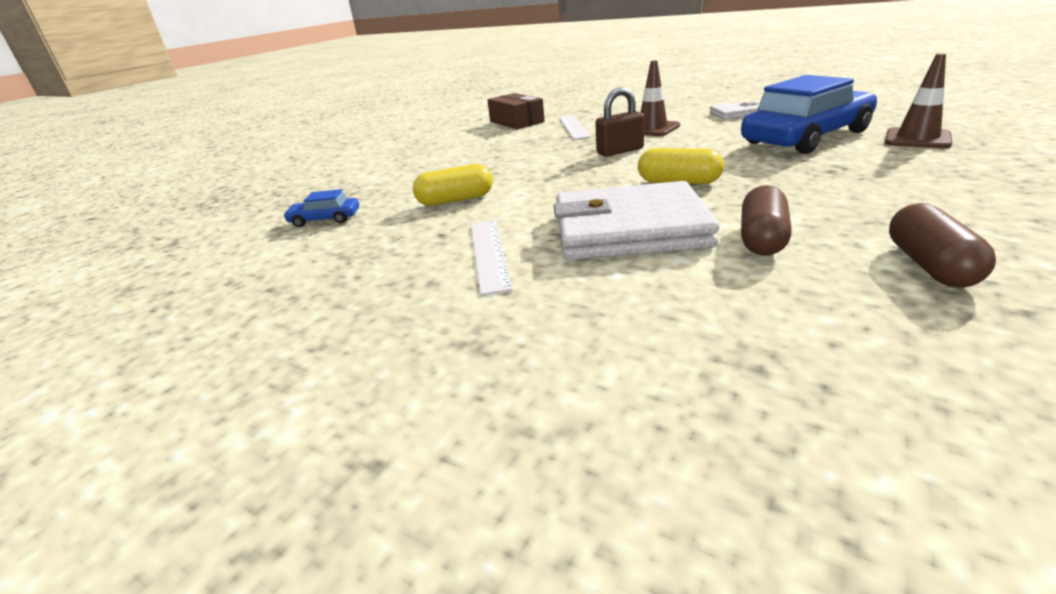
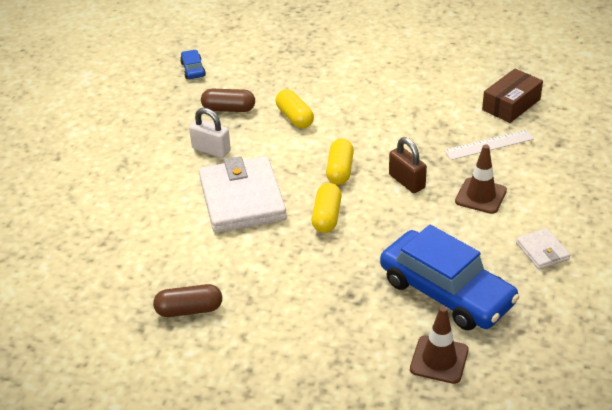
camera: 75 degrees right, 10 degrees up
(325, 219) = (263, 72): blue car -> blue car (193, 69)
(489, 254) = (211, 150): white ruler -> white padlock
(586, 177) = (340, 170): none -> yellow capsule
(762, 239) = (226, 252): brown capsule -> brown capsule (229, 109)

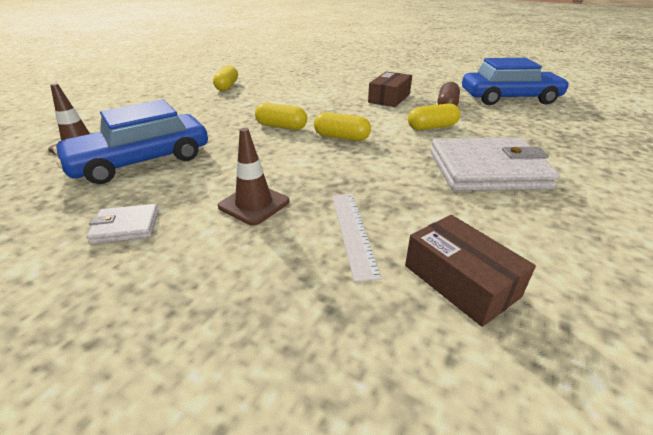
camera: 100 degrees right, 5 degrees down
(189, 310) = (227, 86): brown capsule -> yellow capsule
(193, 69) = (509, 98): blue car -> blue car, size x2.37
(211, 150) = (389, 98): white padlock -> brown box
(242, 199) = (323, 103): white wallet -> white wallet (487, 170)
(407, 181) = (307, 165): brown padlock -> none

